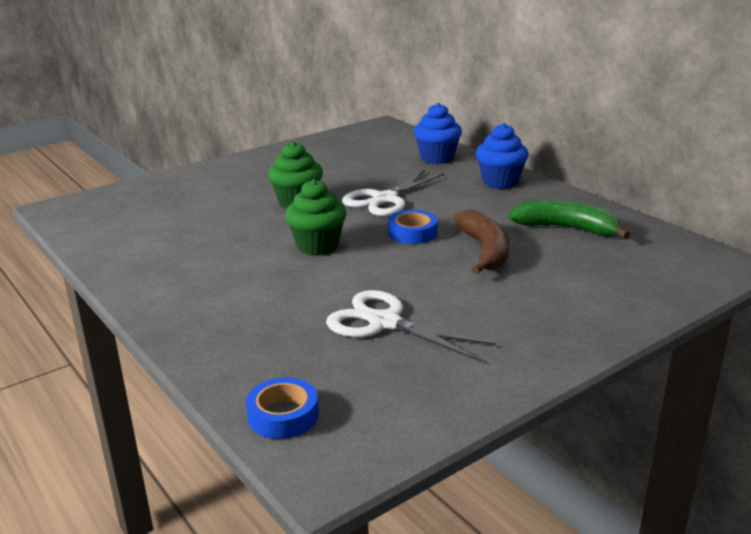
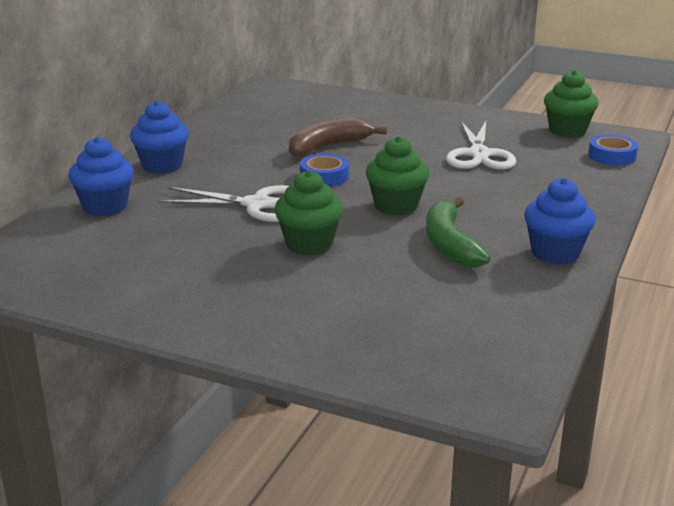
camera: 120 degrees left, 0 degrees up
(151, 282) = (555, 253): none -> blue cupcake
(398, 421) = (567, 131): none -> green cupcake
(566, 228) = (253, 129): green banana -> green banana (450, 244)

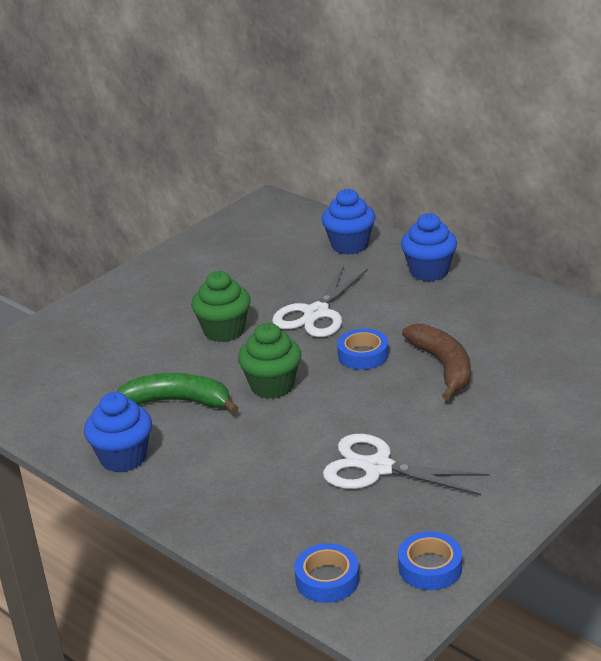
camera: 110 degrees right, 5 degrees up
(567, 131) = (430, 567): green cupcake -> blue tape

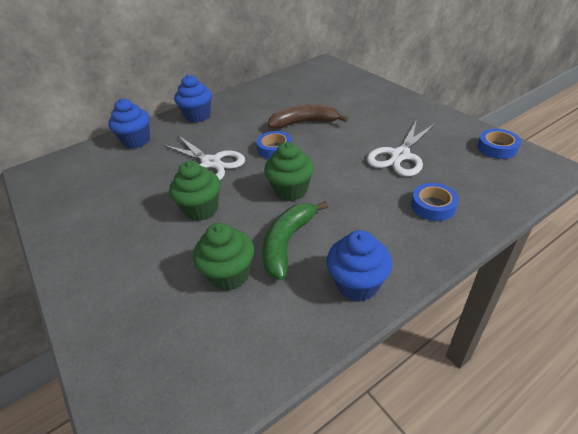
camera: 75 degrees left, 10 degrees up
(127, 375) = (229, 275): none -> green cupcake
(327, 579) = (512, 186): blue tape -> blue tape (433, 206)

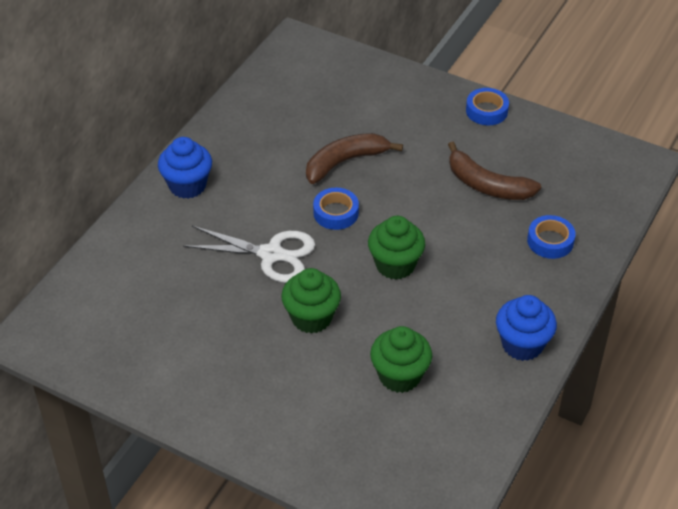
camera: 30 degrees left, 5 degrees up
(137, 141) = (136, 249): blue cupcake -> none
(287, 243) = (433, 326): green banana -> none
(400, 156) = (487, 185): white scissors -> brown banana
(497, 148) = (582, 147): blue tape -> blue tape (486, 111)

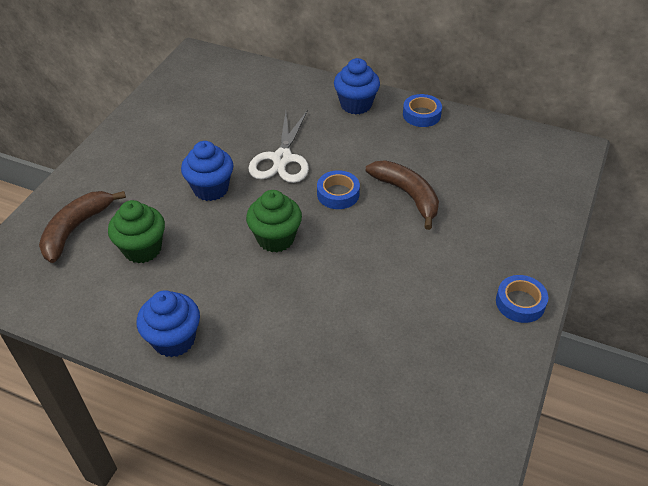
camera: 85 degrees right, 0 degrees up
(311, 318) = (211, 189): green cupcake -> blue cupcake
(487, 185) = (398, 306): brown banana -> brown banana (76, 229)
(550, 241) = (321, 364): blue tape -> blue tape (421, 115)

